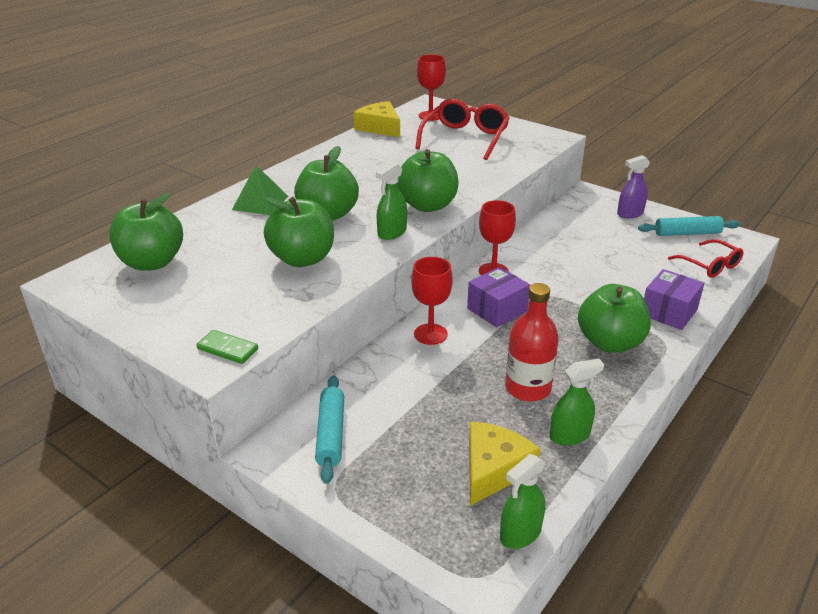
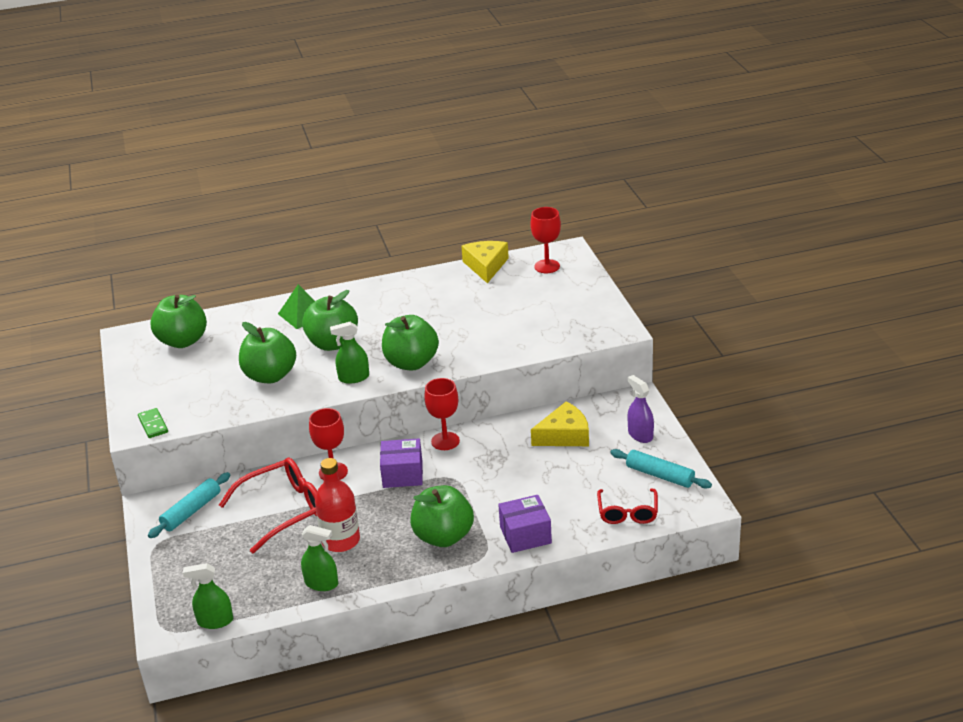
camera: 40 degrees right, 0 degrees up
(465, 138) = (539, 303): red glasses -> red glasses (284, 510)
(493, 469) = (250, 579): yellow cheese -> yellow cheese (564, 435)
(630, 213) = (640, 435): purple spray bottle -> purple spray bottle turned 45 degrees clockwise

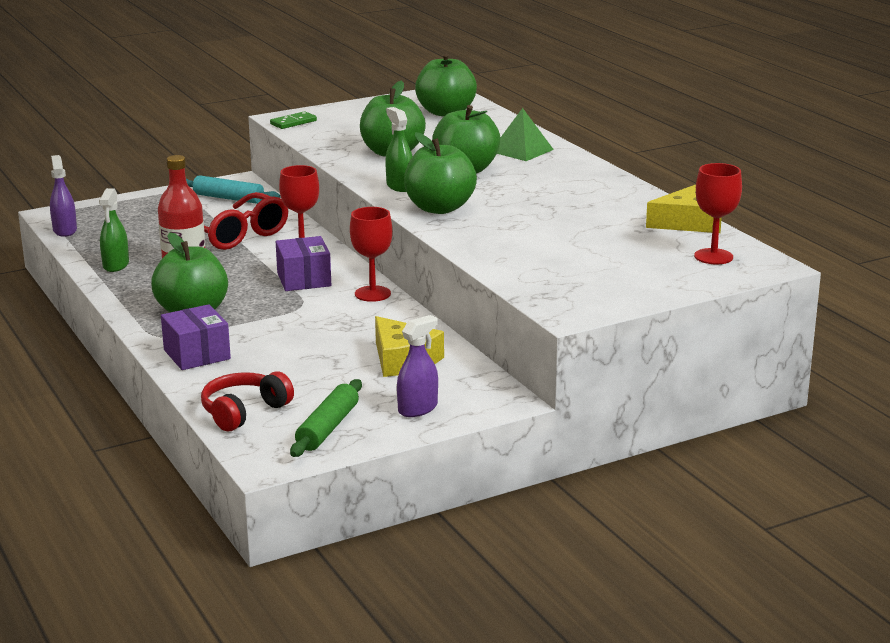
camera: 75 degrees right, 10 degrees down
(215, 621) = (65, 230): green spray bottle -> purple spray bottle
(627, 513) = (244, 412): red glasses -> red headphones
(660, 475) = (328, 428): turquoise rolling pin -> green rolling pin

